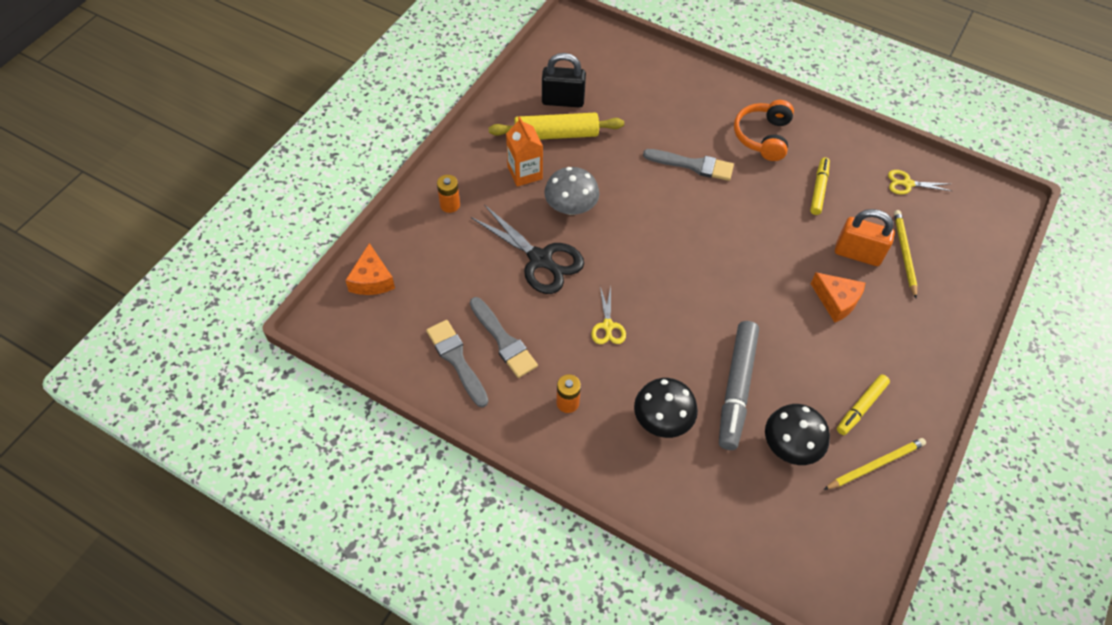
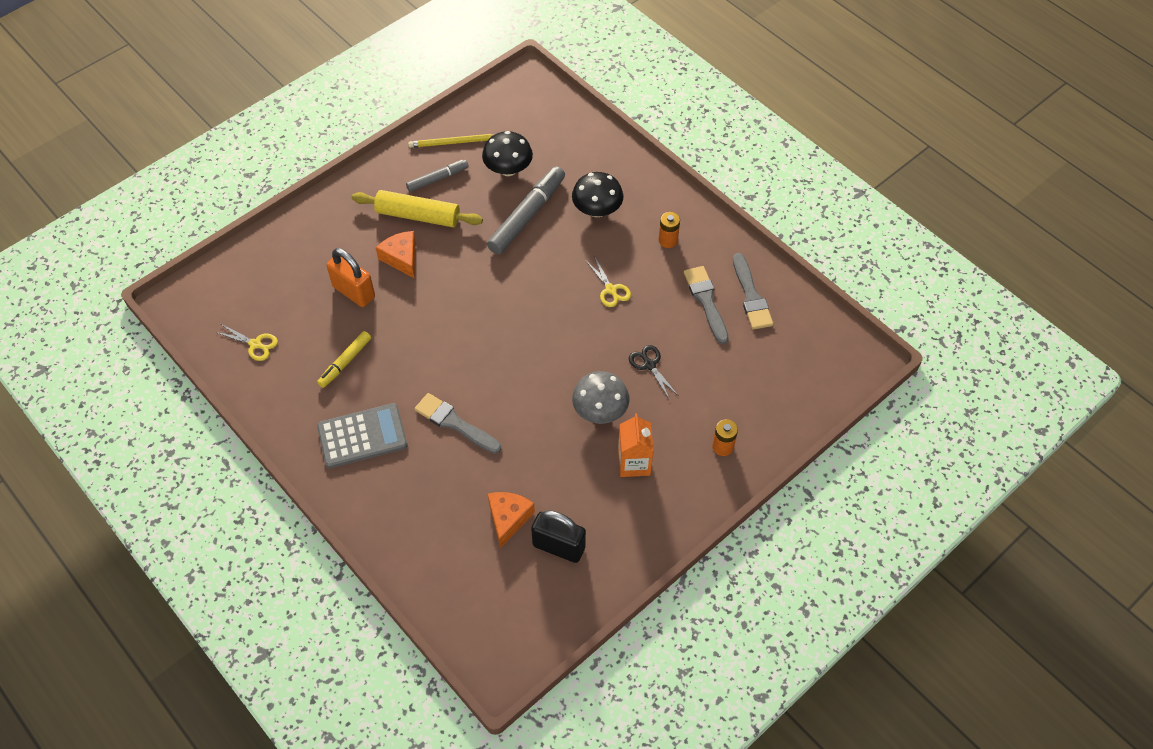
camera: 160 degrees left, 0 degrees up
(372, 280) = (815, 387): orange cheese -> orange cheese (508, 518)
(540, 259) = (649, 365): black scissors -> black scissors, size x0.52
(556, 134) = (583, 502): yellow rolling pin -> yellow rolling pin (418, 216)
(608, 326) = (610, 290): yellow scissors -> yellow scissors turned 135 degrees clockwise
(763, 137) = (362, 436): orange headphones -> grey calculator
(861, 407) = (437, 179): yellow marker -> grey marker
(904, 253) = (312, 281): yellow pencil -> none

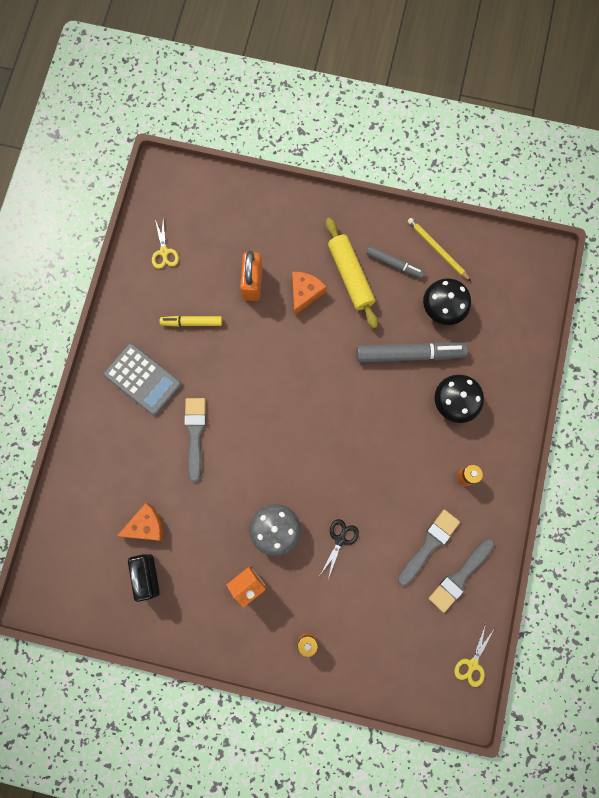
camera: 55 degrees right, 20 degrees up
(610, 290) = (387, 464): yellow scissors -> yellow scissors (472, 664)

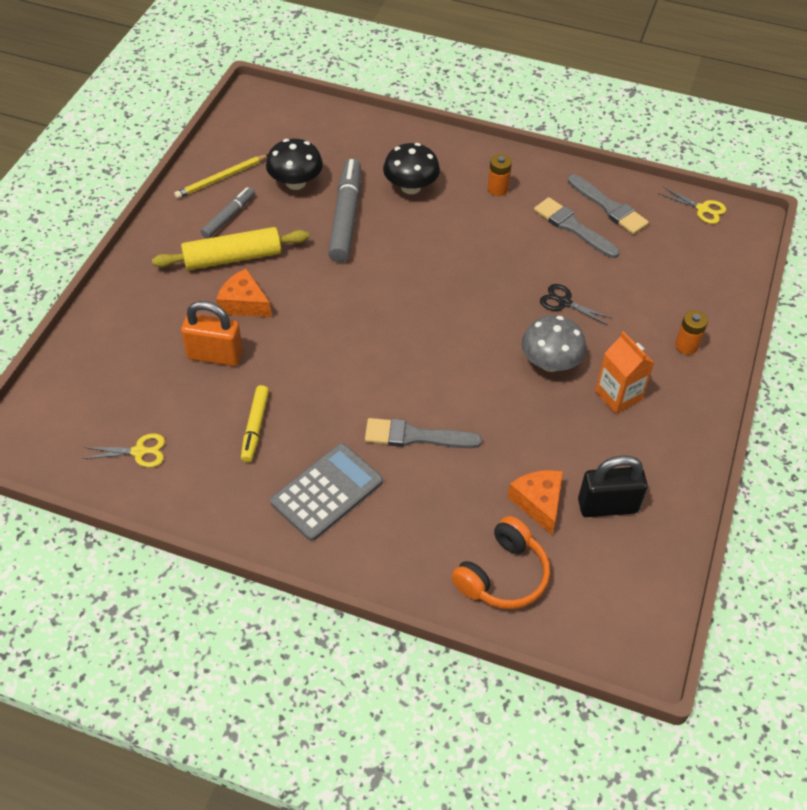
camera: 85 degrees left, 25 degrees down
(86, 504) = (503, 575): none -> orange headphones

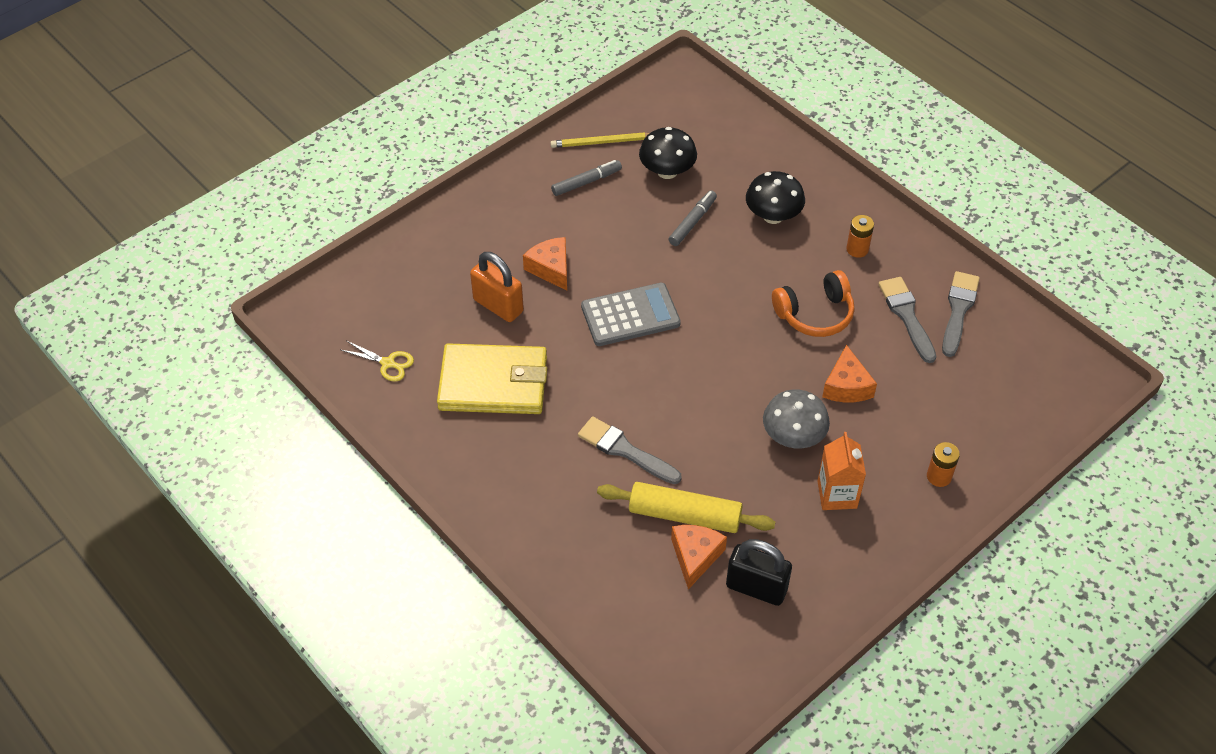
camera: 30 degrees right, 0 degrees up
(233, 258) = (566, 222): yellow rolling pin -> yellow rolling pin (684, 515)
(255, 427) = (493, 383): yellow marker -> yellow wallet
(327, 492) = (518, 465): grey calculator -> grey calculator (630, 315)
(346, 217) = (692, 222): grey marker -> grey marker, size x0.57
(503, 575) = (622, 603): orange headphones -> orange headphones (815, 314)
(564, 302) = (846, 386): black scissors -> orange cheese
(609, 207) = (958, 310): grey brush -> grey brush turned 150 degrees counterclockwise
(702, 209) = (1056, 349): yellow scissors -> none

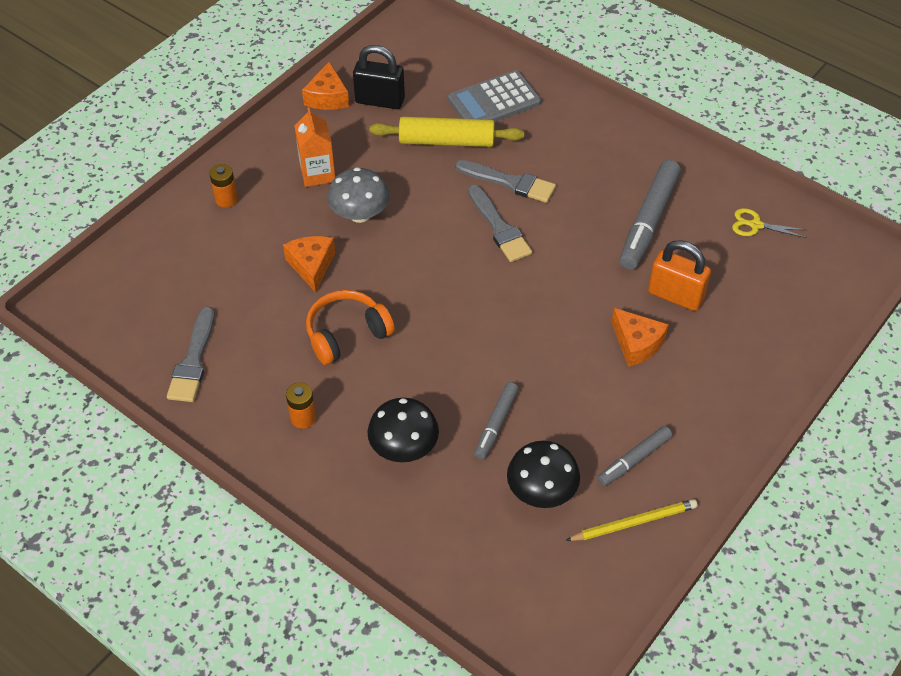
camera: 170 degrees right, 0 degrees up
(493, 383) = (649, 221): yellow wallet -> grey marker
(630, 315) = (538, 305): grey calculator -> grey calculator (494, 101)
(695, 556) = (432, 114): orange cheese -> orange cheese (327, 97)
(906, 316) = (249, 346): grey brush -> grey brush (499, 227)

